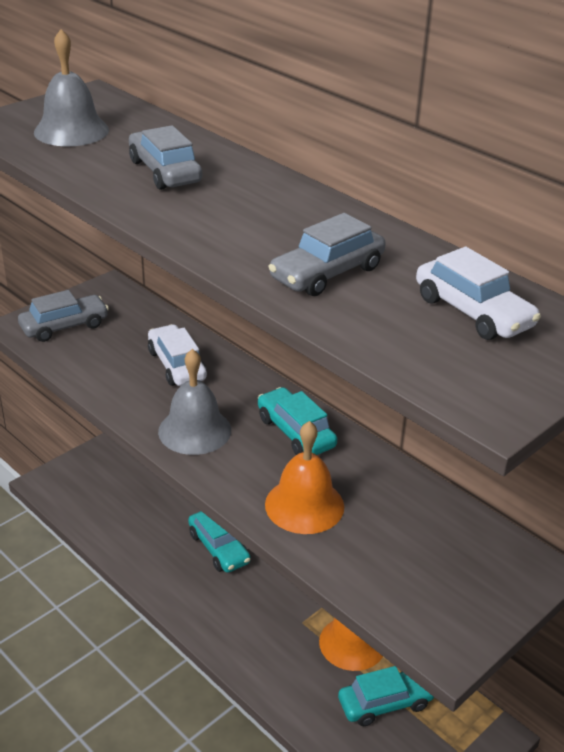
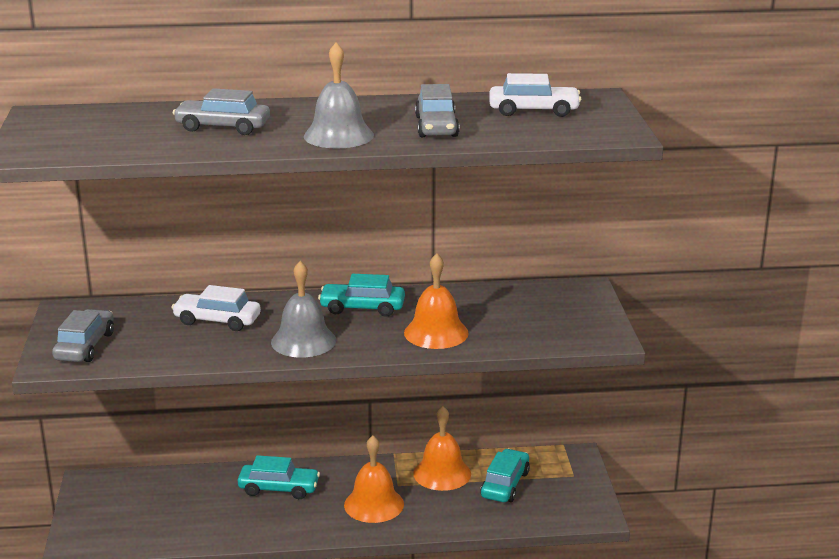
camera: 50 degrees left, 10 degrees down
(71, 131) = (94, 135): grey bell -> grey bell (338, 135)
(258, 623) = (374, 504): none -> orange bell

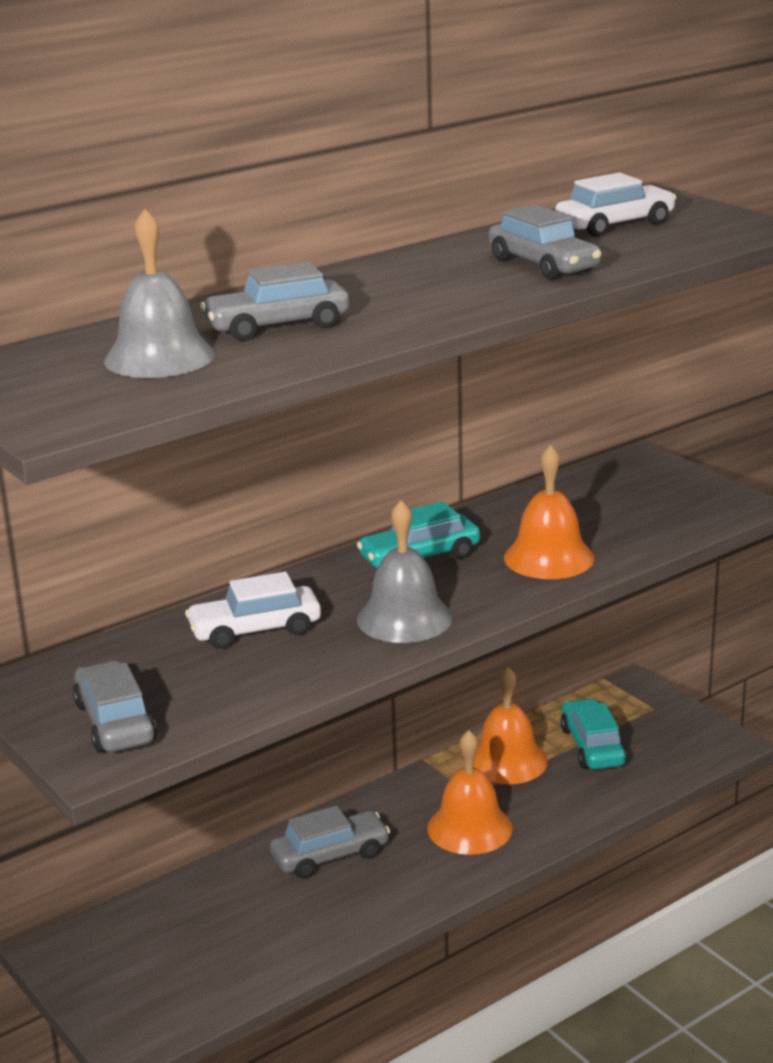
camera: 30 degrees left, 0 degrees up
(279, 488) = (330, 855): turquoise car -> grey car
(338, 135) = (448, 300): grey bell -> grey bell (159, 357)

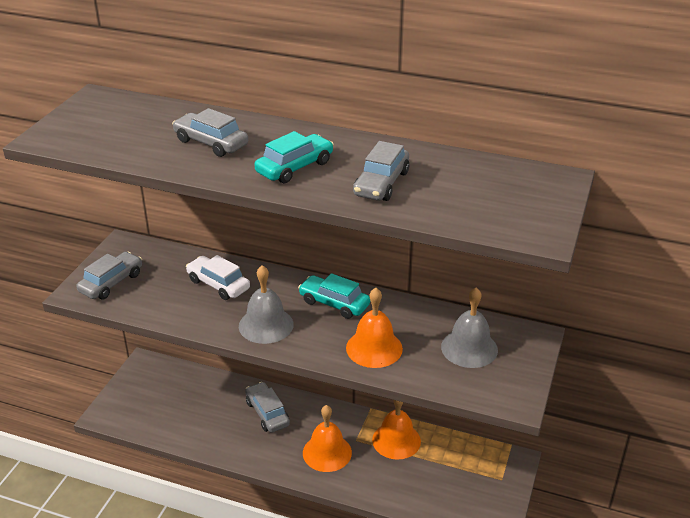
camera: 55 degrees right, 10 degrees up
(159, 357) = (144, 131): grey bell -> grey bell (469, 348)
(330, 855) = (267, 413): grey car -> grey car turned 150 degrees counterclockwise
(592, 746) = (439, 469): turquoise car -> turquoise car (295, 167)
(615, 225) = (485, 183): white car -> none

